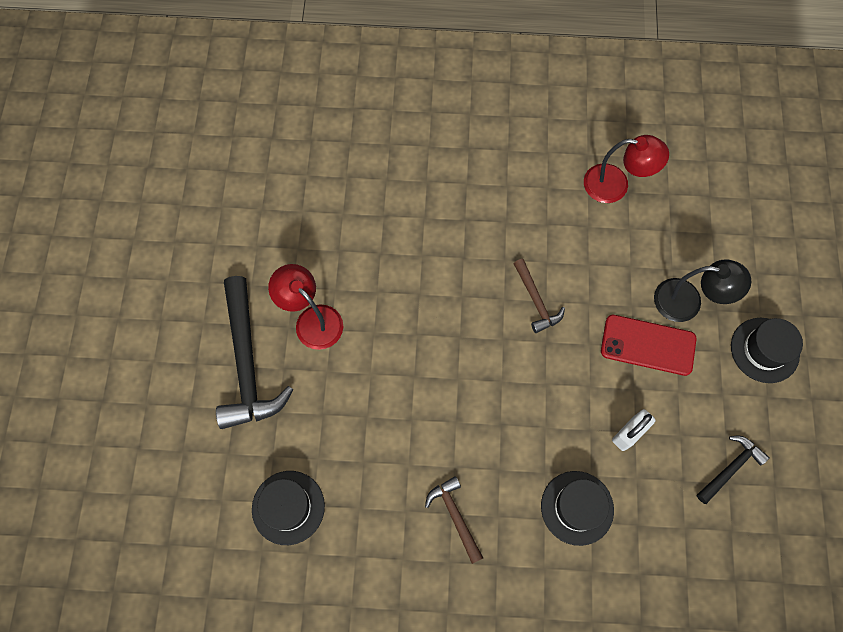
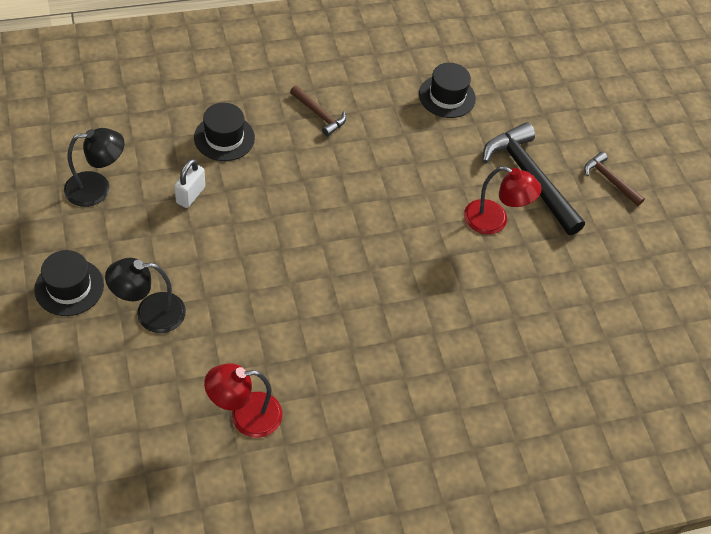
camera: 155 degrees right, 15 degrees down
(536, 301) = (300, 281): brown hammer -> brown hammer (610, 180)
(648, 345) = (184, 267): red phone -> none
(730, 468) = (97, 188): black hammer -> black lamp

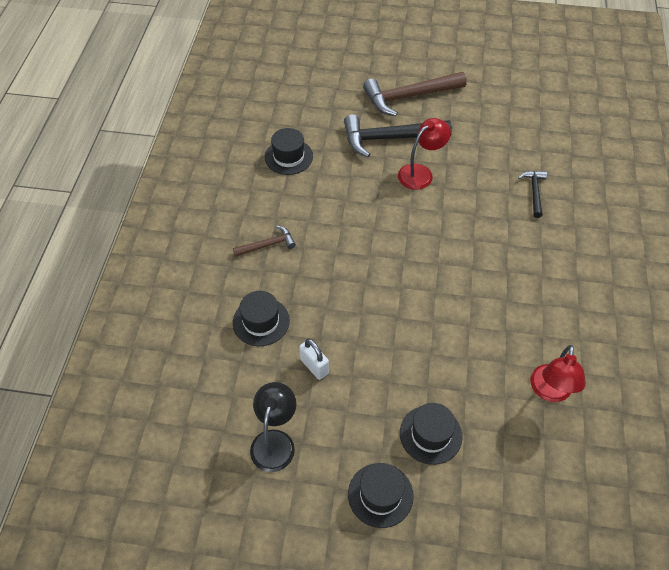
camera: 60 degrees left, 0 degrees up
(150, 313) = (430, 434): black lamp -> black hat
(531, 345) = (534, 192): none -> black hammer
(610, 180) = (409, 96): brown hammer -> brown hammer, size x1.93

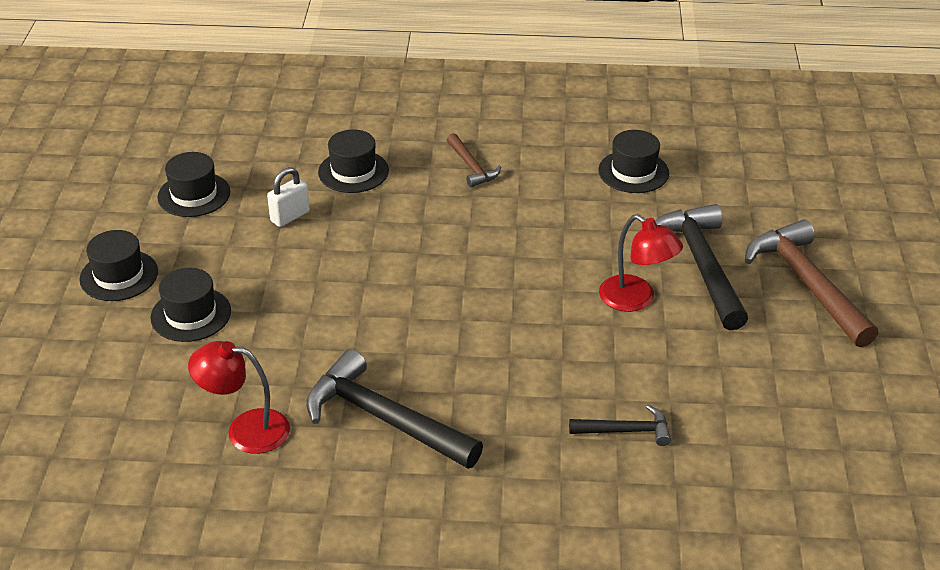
camera: 85 degrees right, 15 degrees down
(275, 441) = (194, 195): black lamp -> black hat
(533, 310) = (384, 418): none -> black hammer

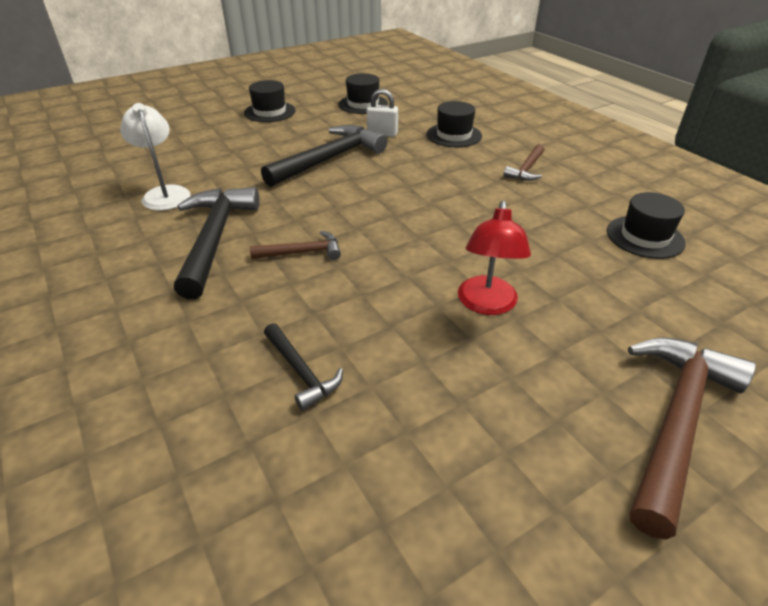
camera: 55 degrees right, 0 degrees up
(191, 314) = (257, 140): black hat -> none
(245, 429) = (165, 193): red lamp -> white lamp
(467, 369) = (302, 252): none -> brown hammer
(702, 265) = (588, 326): black hammer -> black hammer (329, 159)

